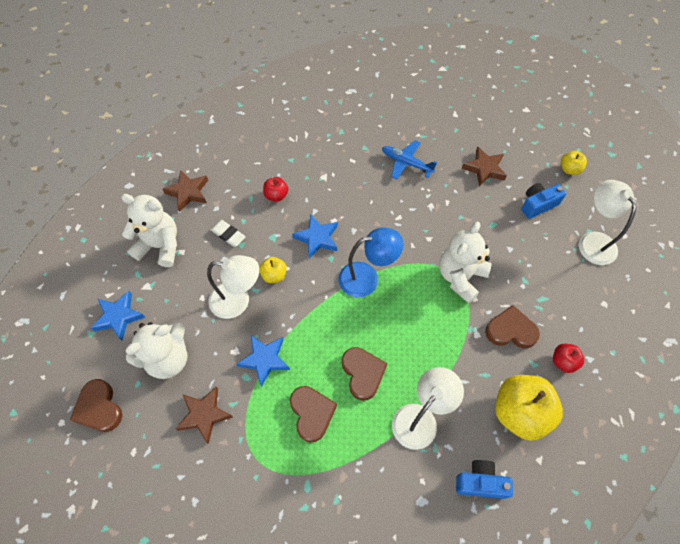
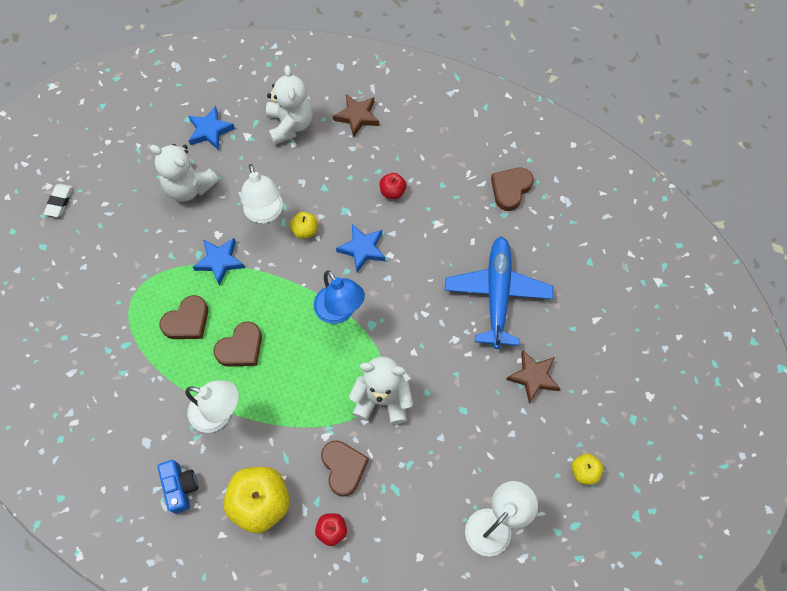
camera: 65 degrees right, 5 degrees up
(99, 408) = (128, 161): brown heart -> brown heart (510, 189)
(204, 415) = (153, 239): brown star -> none
(228, 234) = (328, 172): white eraser -> white eraser (59, 202)
(406, 163) = (497, 295): blue plane -> blue plane, size x1.75
(538, 205) = (514, 450): blue camera -> none

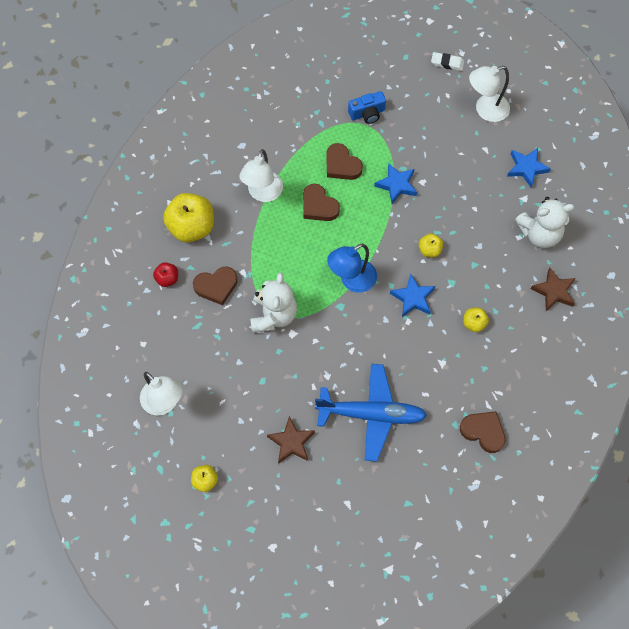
camera: 90 degrees right, 0 degrees up
(180, 487) = (206, 171): blue camera -> blue camera (367, 113)
(189, 187) = (467, 156): white teddy bear -> none
(265, 213) = (444, 217): white lamp -> white lamp (485, 110)
(392, 191) = (474, 323): red apple -> yellow apple

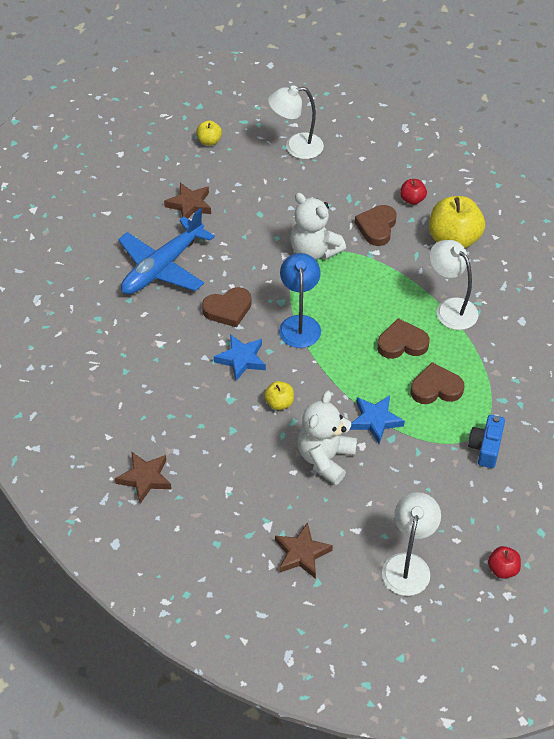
camera: 125 degrees right, 15 degrees down
(447, 63) = (502, 569): white eraser -> red apple
(474, 323) = (174, 390): yellow apple -> none
(483, 432) = (72, 333): brown heart -> brown heart (228, 309)
(526, 168) = (301, 554): blue star -> brown star
(539, 234) = (216, 510): white teddy bear -> white teddy bear (325, 458)

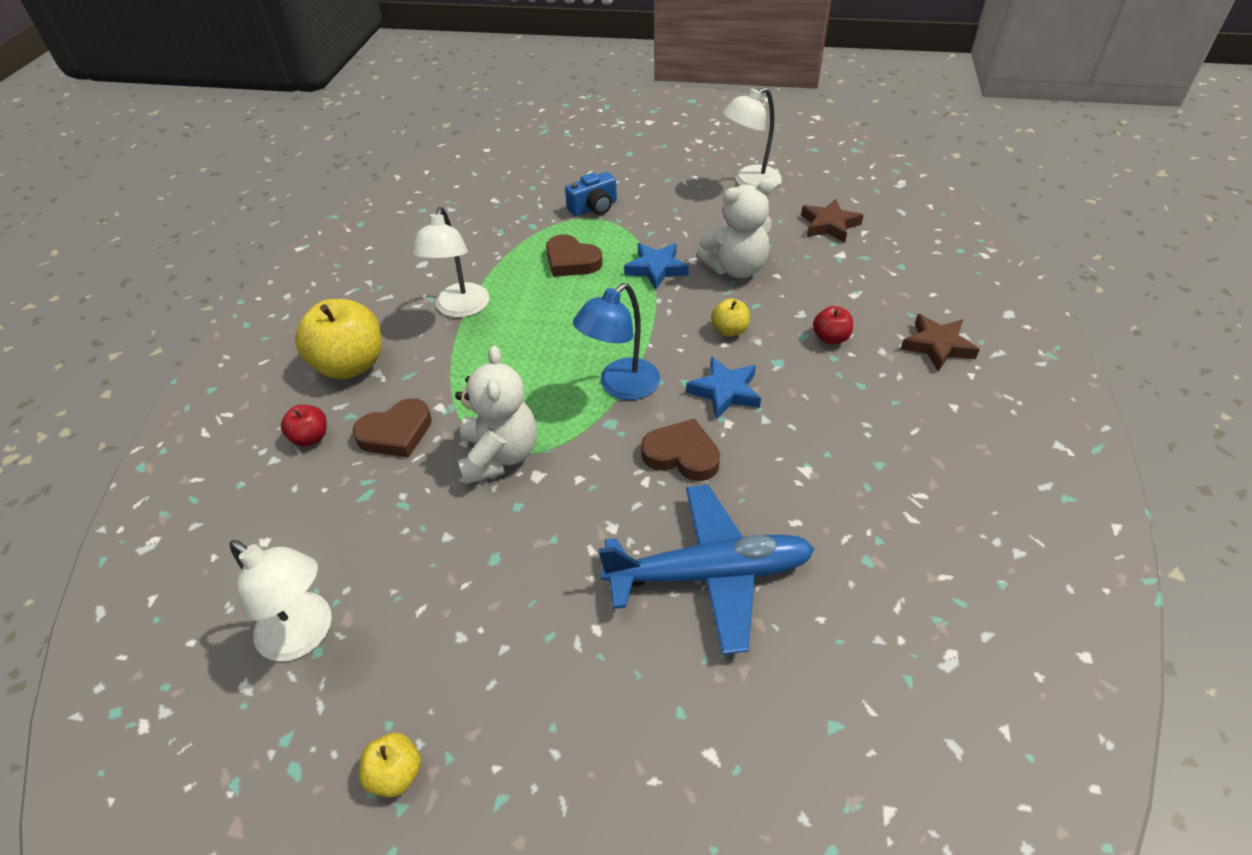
camera: 135 degrees left, 5 degrees down
(189, 205) = (568, 655): brown star -> none
(402, 343) = (547, 308): brown heart -> none
(502, 569) = (684, 151): red apple -> red apple (830, 338)

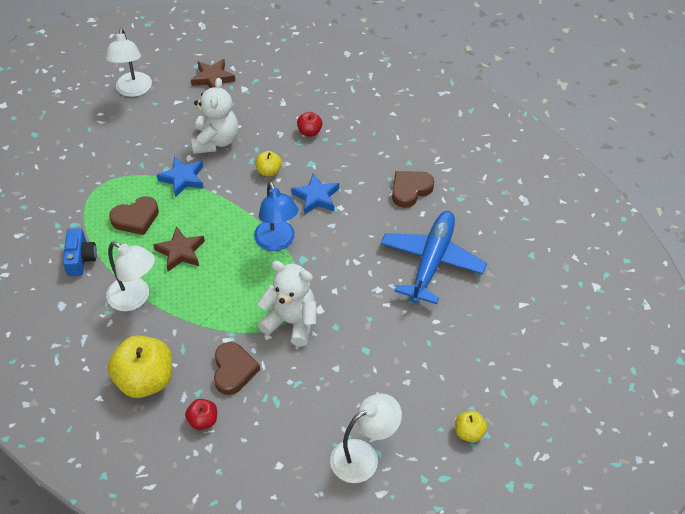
camera: 65 degrees left, 5 degrees up
(594, 207) = (84, 182): blue camera -> blue camera (81, 259)
(682, 455) = (349, 237): brown heart -> brown heart (410, 190)
(937, 346) = (348, 94): brown star -> brown star (180, 252)

